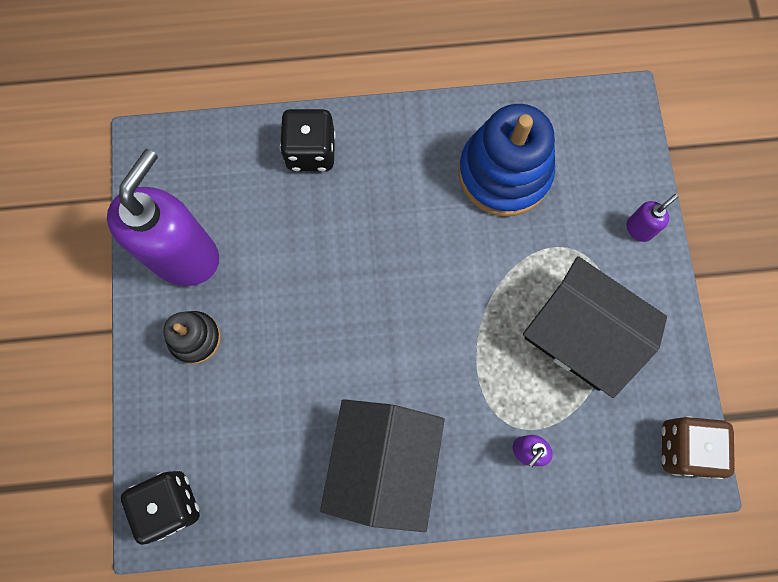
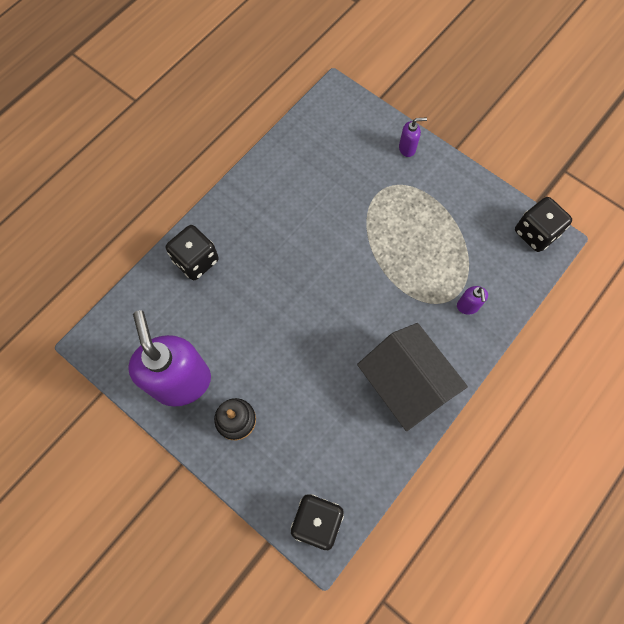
camera: 45 degrees left, 5 degrees down
(504, 173) = (312, 180): blue stacking toy -> none
(581, 334) = (433, 225): black house -> none
(639, 229) = (407, 148): purple soap dispenser -> purple soap dispenser turned 75 degrees clockwise
(684, 448) = (535, 233): brown dice -> black dice

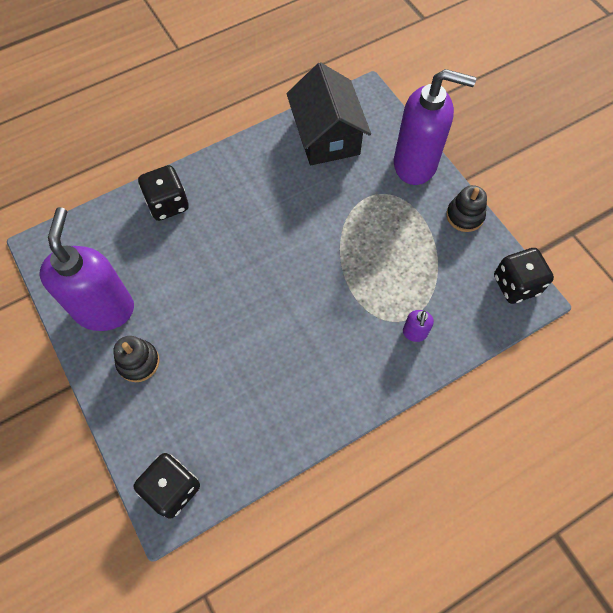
camera: 20 degrees right, 5 degrees down
(406, 383) = (319, 386): black house -> black house (327, 136)
(407, 148) = (415, 164): purple soap dispenser -> purple soap dispenser, size x2.49
(469, 184) = (464, 216): none -> black stacking toy

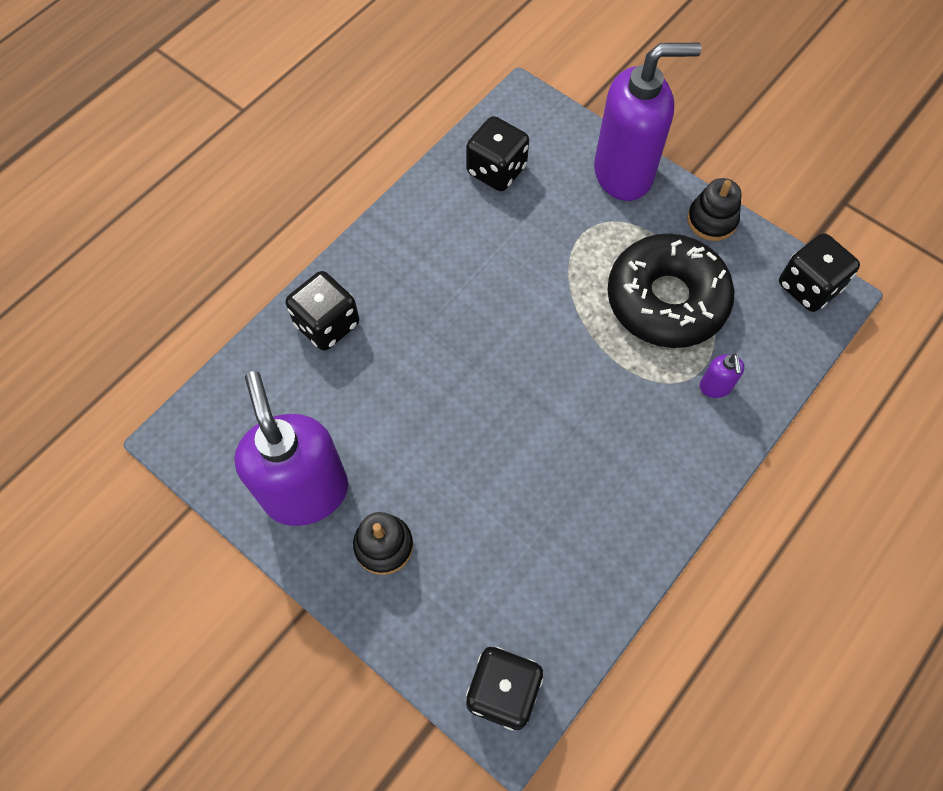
camera: 20 degrees left, 0 degrees up
(327, 136) = (496, 170): black house -> black dice
(406, 261) = (666, 300): none -> black donut

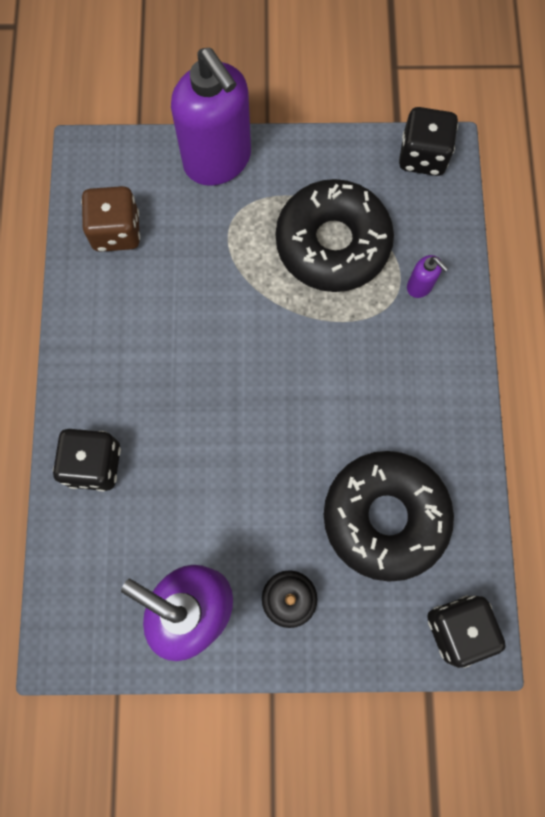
camera: 40 degrees left, 10 degrees up
(496, 170) = (116, 231): black dice -> brown dice
(521, 547) = (385, 517): none -> black donut
(624, 173) = (218, 161): purple soap dispenser -> purple soap dispenser turned 105 degrees clockwise
(711, 220) = (314, 152): black stacking toy -> none

